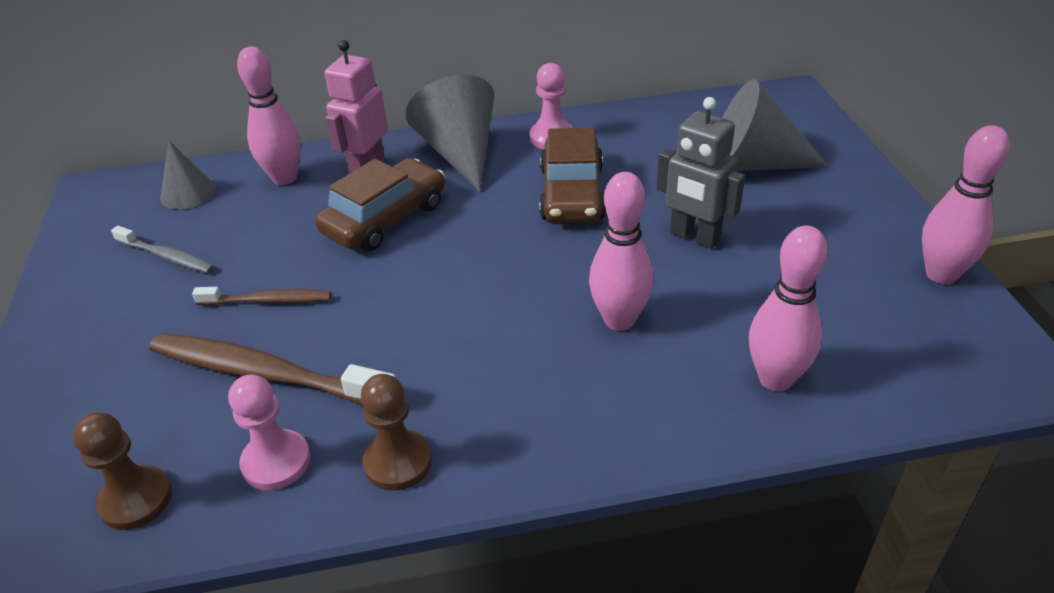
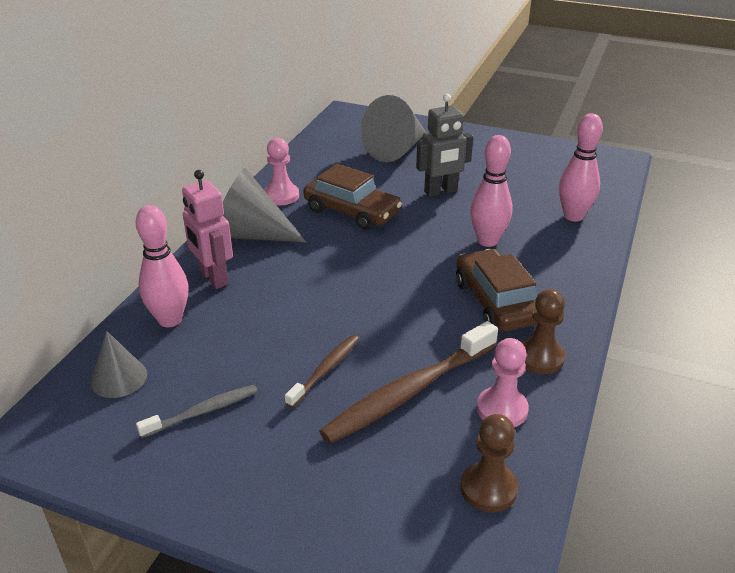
camera: 60 degrees left, 5 degrees down
(385, 218) = (288, 289): brown car -> brown car (496, 302)
(941, 274) = (540, 146): pink bowling pin -> none

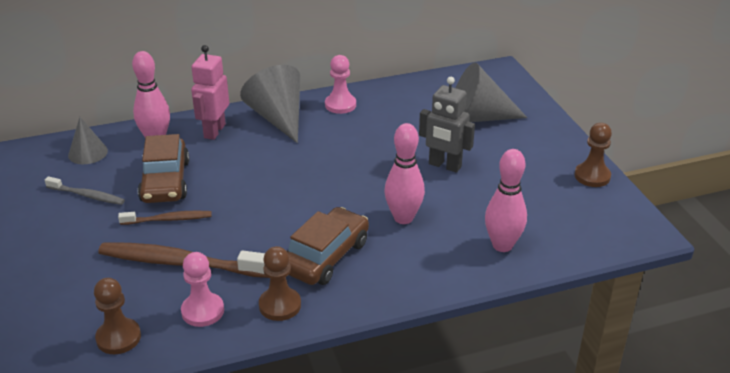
camera: 50 degrees right, 0 degrees up
(352, 211) = (360, 141): brown car -> brown car (165, 181)
(532, 145) = (592, 176): none -> brown pawn

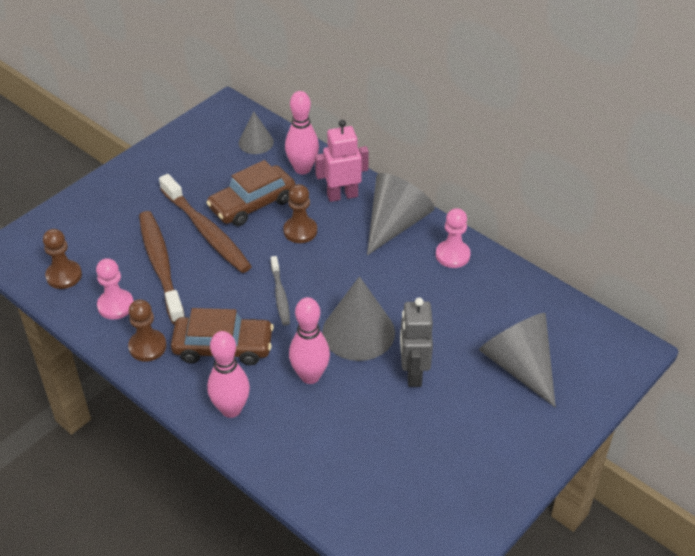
camera: 60 degrees right, 10 degrees up
(87, 195) = (204, 172): grey toothbrush -> grey toothbrush (280, 295)
(168, 219) = (206, 231): brown toothbrush -> brown toothbrush, size x1.85
(378, 176) = (358, 332): none -> grey cone
(502, 245) = (319, 464): pink bowling pin -> pink bowling pin (231, 409)
(592, 176) = (488, 501): brown pawn -> brown pawn (300, 231)

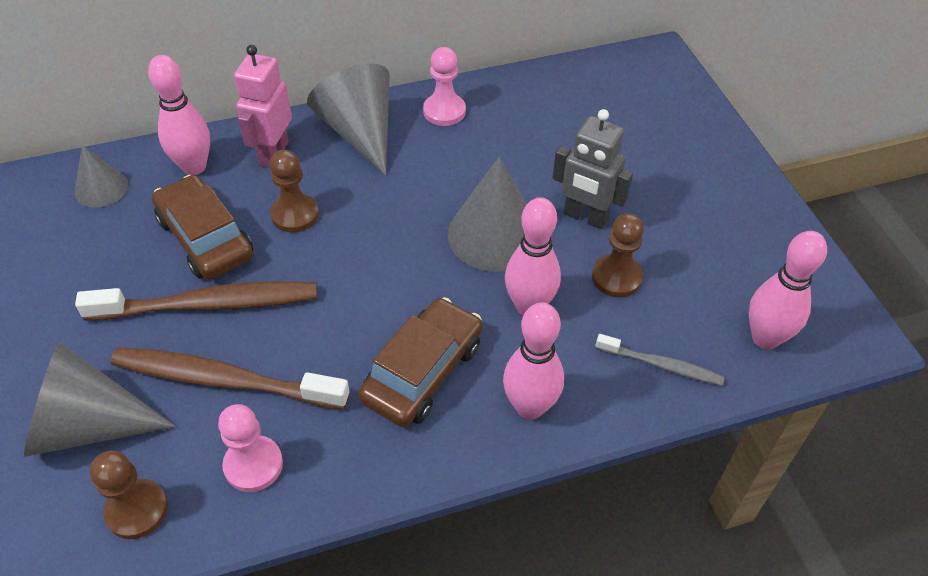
camera: 60 degrees left, 5 degrees up
(147, 346) = (359, 456): brown pawn -> brown pawn (616, 277)
(252, 204) = (205, 238): brown car -> brown car turned 150 degrees clockwise
(280, 295) = (382, 279): grey toothbrush -> grey toothbrush (661, 365)
(376, 518) = (765, 338): none -> pink bowling pin
(519, 366) = (629, 136): grey cone -> grey cone (88, 425)

